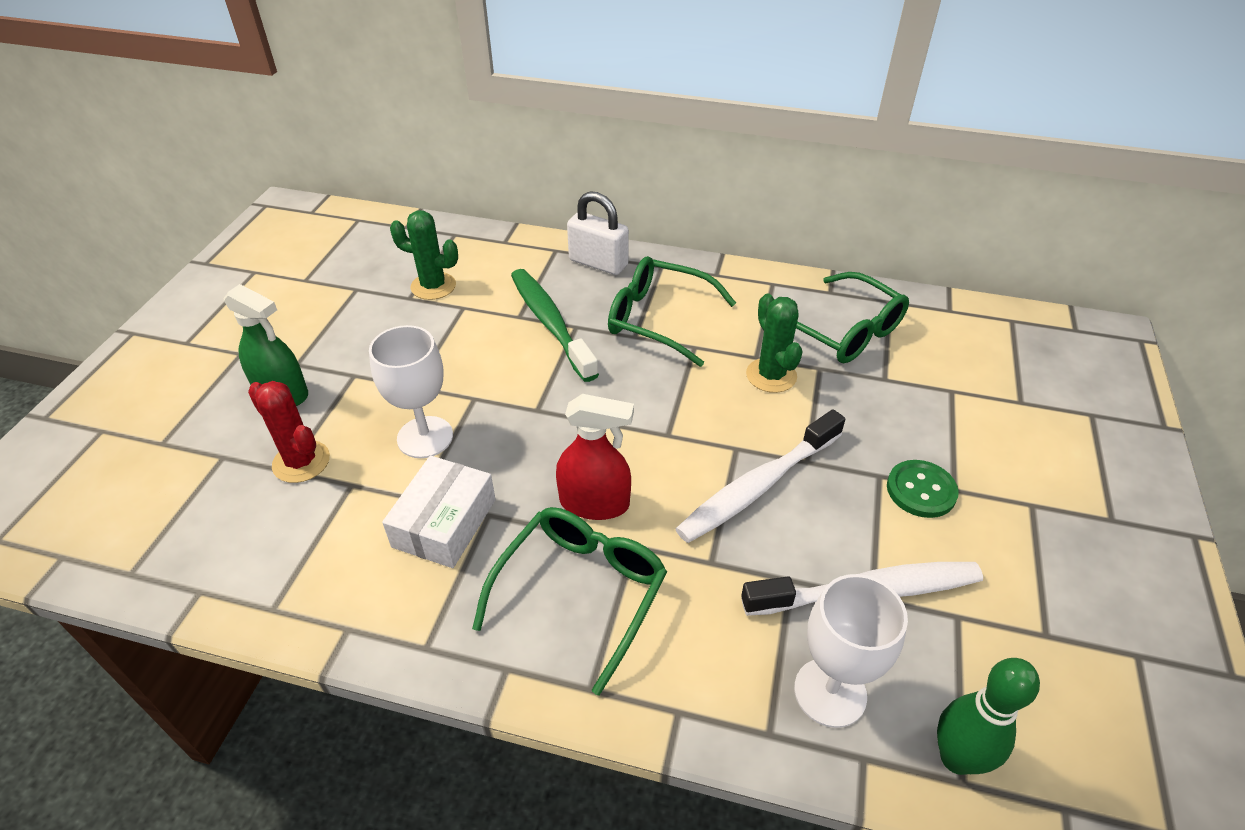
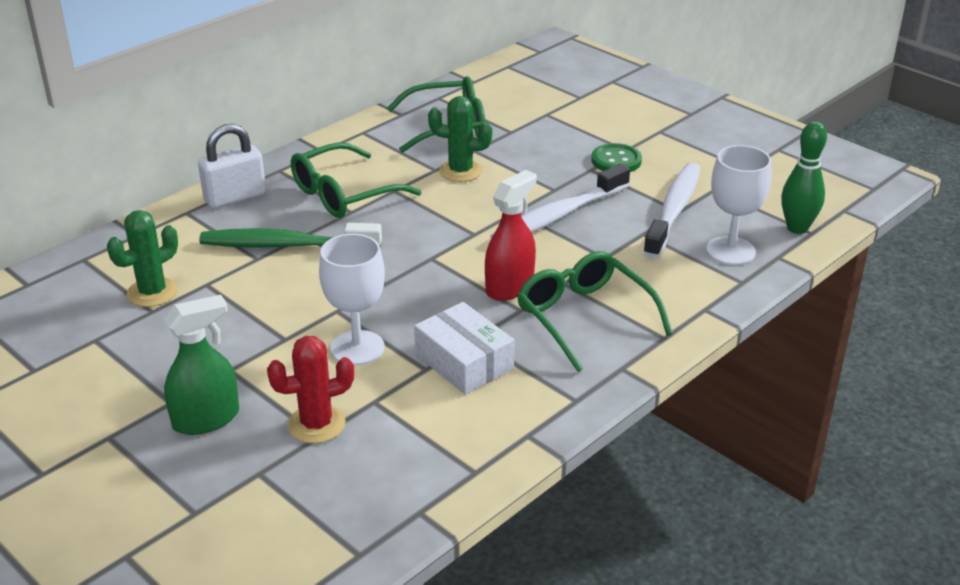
camera: 60 degrees left, 10 degrees down
(757, 486) = (558, 216): white toothbrush -> white toothbrush turned 60 degrees clockwise

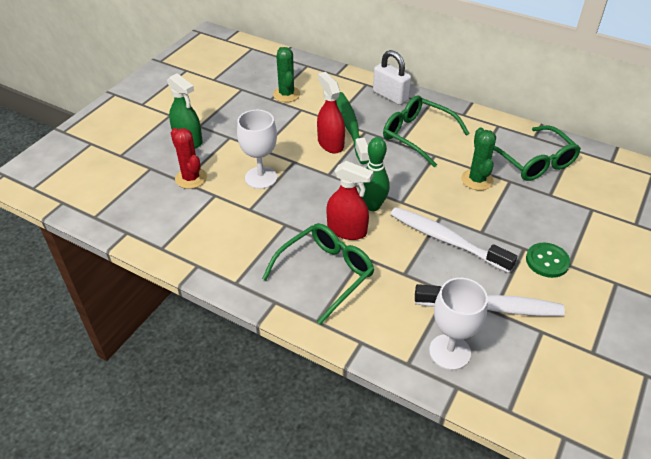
camera: 75 degrees right, 10 degrees up
(152, 292) = (286, 94): green cactus -> green cactus turned 45 degrees clockwise
(314, 269) = (330, 143): none -> red spray bottle
(464, 362) = (260, 224): white box -> none
(797, 228) = (510, 399): green bowling pin -> green bowling pin (373, 206)

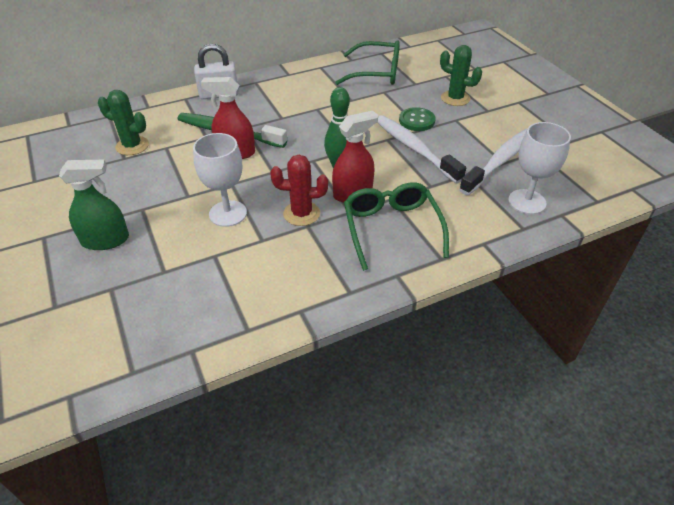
camera: 55 degrees left, 0 degrees up
(191, 178) = (168, 263): red cactus -> red cactus (301, 214)
(417, 135) = (284, 105): green glasses -> none
(446, 240) = (414, 148): white toothbrush -> white toothbrush turned 75 degrees clockwise
(477, 180) = (367, 104): green cactus -> green cactus (455, 98)
(547, 261) = (477, 117): green button -> green button (416, 120)

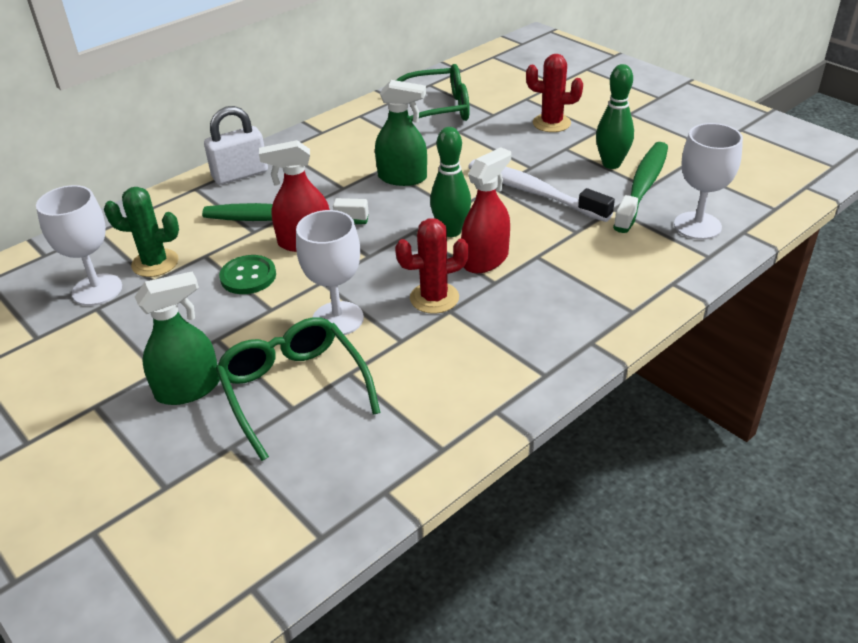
camera: 15 degrees left, 5 degrees down
(87, 156) = (97, 290): none -> white goblet
(326, 119) = (402, 178): none -> green spray bottle
(391, 228) = (555, 290): green glasses -> green glasses (294, 389)
(416, 120) = (518, 158): green button -> green button (248, 276)
(455, 98) = (551, 123): green cactus -> red cactus
(484, 139) = (611, 164): none -> green bowling pin
(499, 161) = (642, 186): white toothbrush -> green toothbrush

